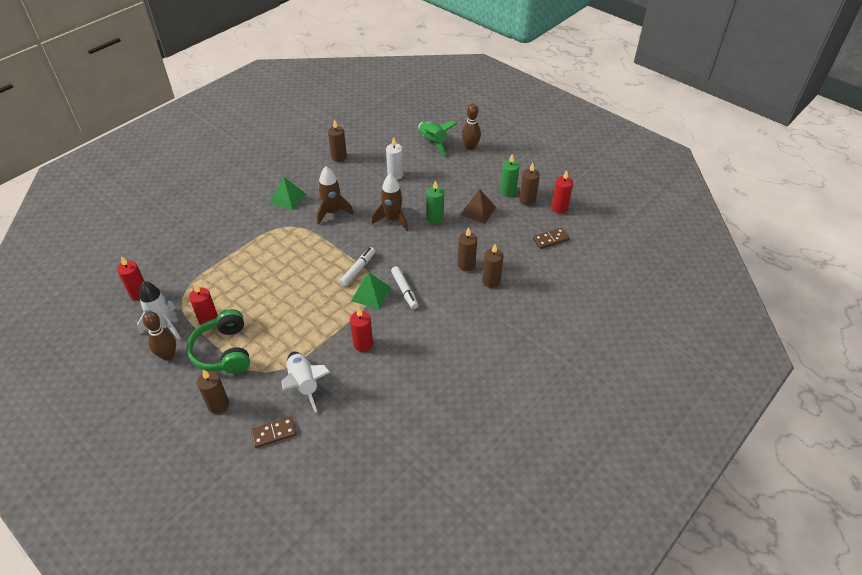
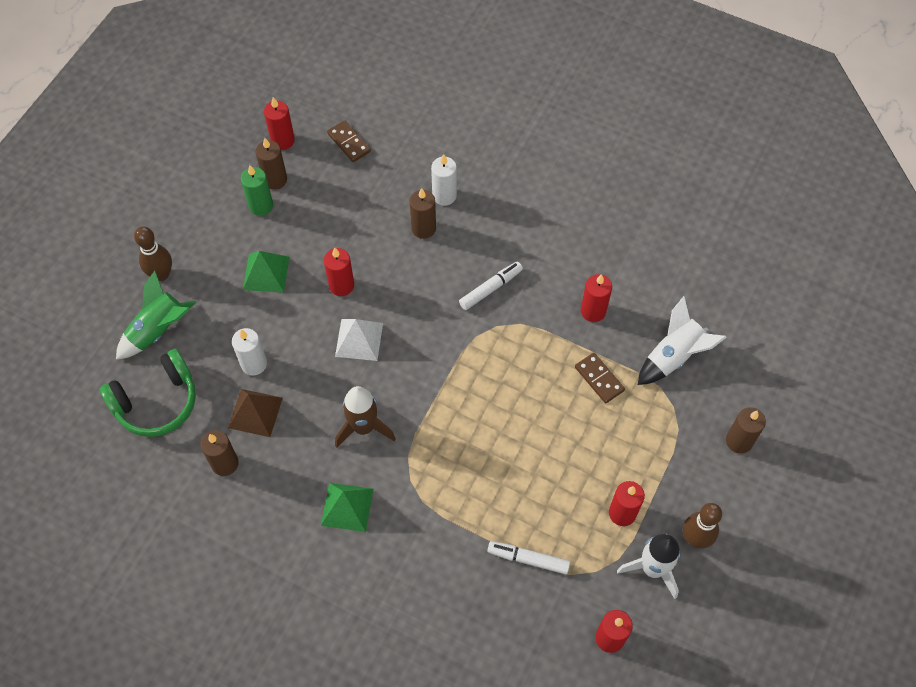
camera: 105 degrees left, 15 degrees up
(223, 351) = (663, 470): green headphones -> green headphones (157, 402)
(274, 433) = (749, 365): brown domino -> brown domino (599, 379)
(358, 269) = (470, 355): white marker -> white marker (528, 559)
(371, 294) = (509, 326): green pyramid -> green pyramid (266, 273)
(392, 220) = (359, 339): brown rocket -> white pyramid
(435, 218) = (341, 285): green candle -> red candle
(478, 211) = (312, 235): brown pyramid -> brown pyramid (255, 412)
(491, 281) = (444, 196): brown candle -> white candle

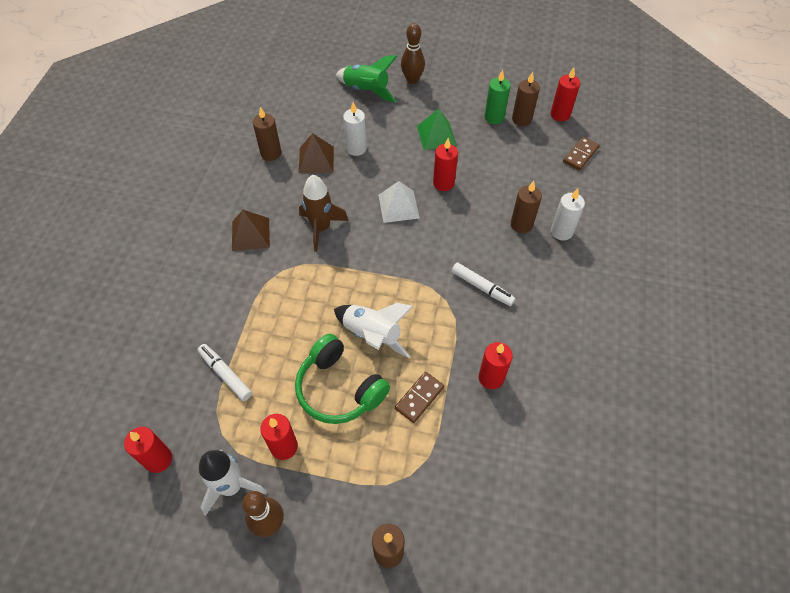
camera: 75 degrees right, 5 degrees down
(157, 402) = (310, 105): green headphones -> green headphones (339, 389)
(347, 507) = (250, 234): green pyramid -> brown pyramid
(528, 559) = (225, 374): white marker -> white marker turned 45 degrees counterclockwise
(673, 356) = (467, 465): white rocket -> white rocket (372, 335)

